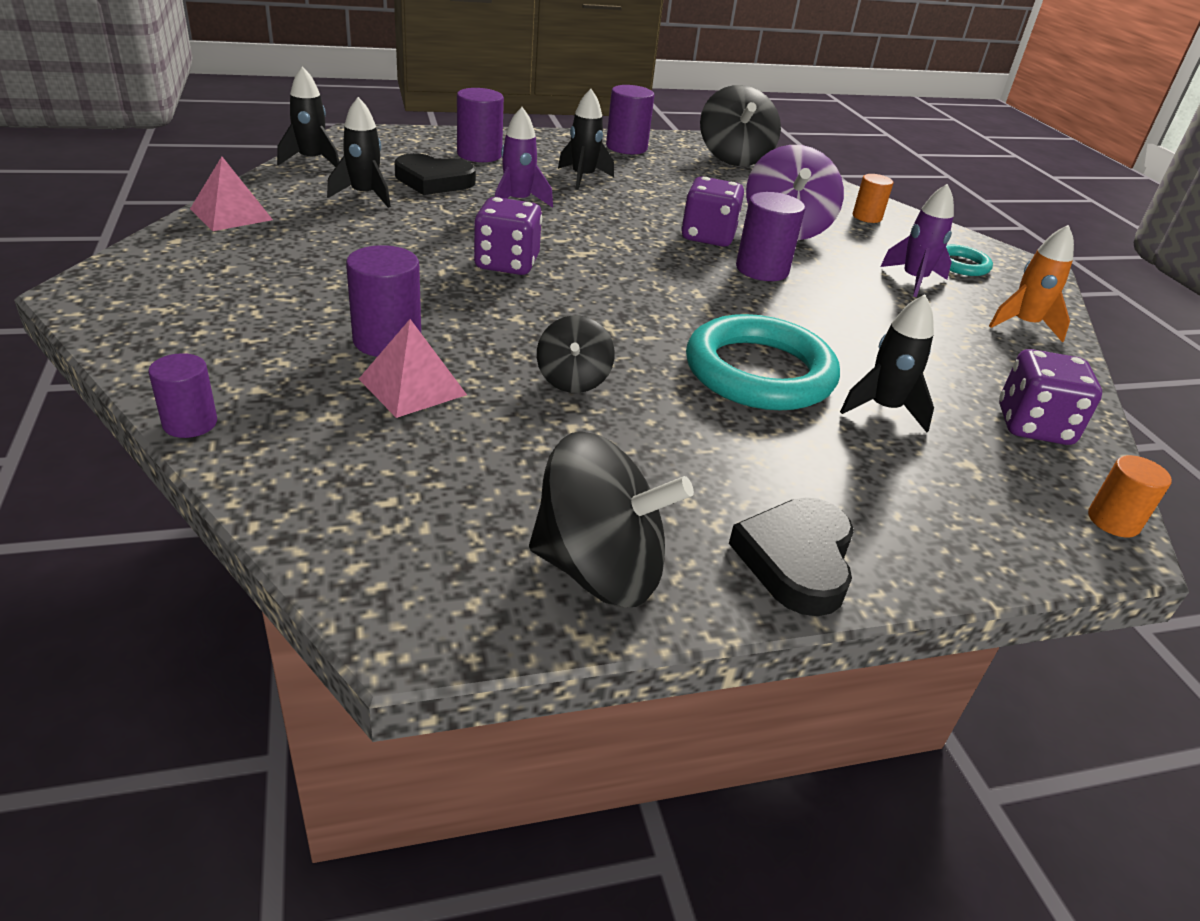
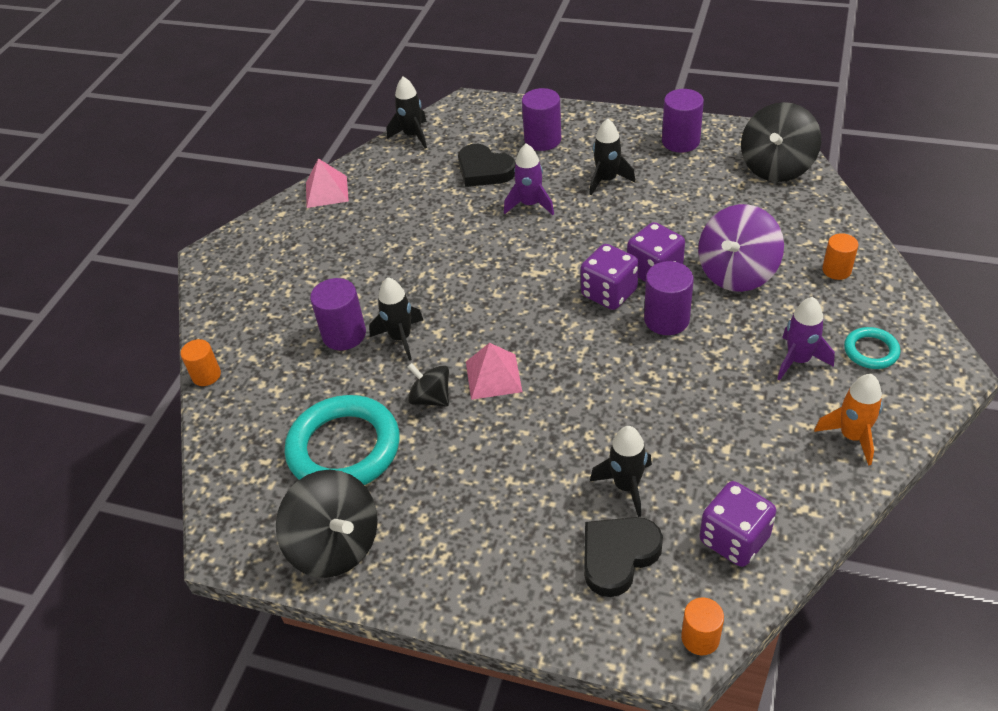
camera: 40 degrees right, 10 degrees up
(190, 423) = (206, 375): purple cylinder -> orange cylinder
(364, 195) = (423, 182): black rocket -> black rocket (401, 338)
(412, 386) = (333, 378): pink pyramid -> pink pyramid (493, 376)
(506, 264) = (470, 275): purple dice -> purple dice (609, 293)
(573, 380) = (431, 398): black spinning top -> black spinning top turned 90 degrees clockwise
(759, 372) = (564, 426): turquoise ring -> turquoise ring (344, 448)
(796, 560) = (448, 581): black heart -> black heart (618, 556)

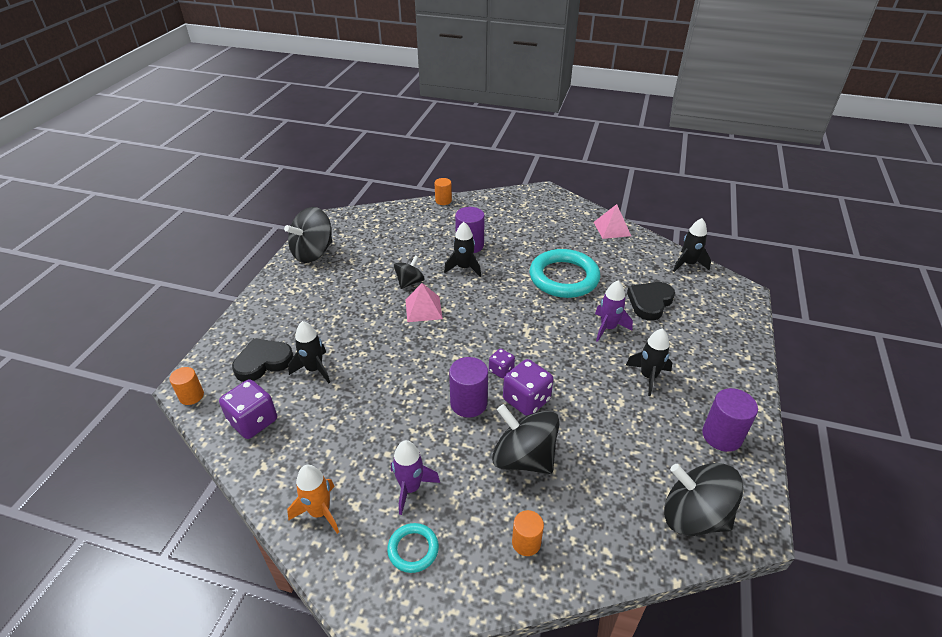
camera: 85 degrees right, 5 degrees down
(344, 448) = (378, 251): turquoise ring -> turquoise ring (564, 277)
(542, 140) = (700, 337): purple cylinder -> none
(609, 293) = (501, 370): purple dice -> purple dice, size x0.56
(618, 556) = (263, 362): black heart -> black heart turned 75 degrees counterclockwise
(736, 273) = (523, 458): purple spinning top -> black spinning top

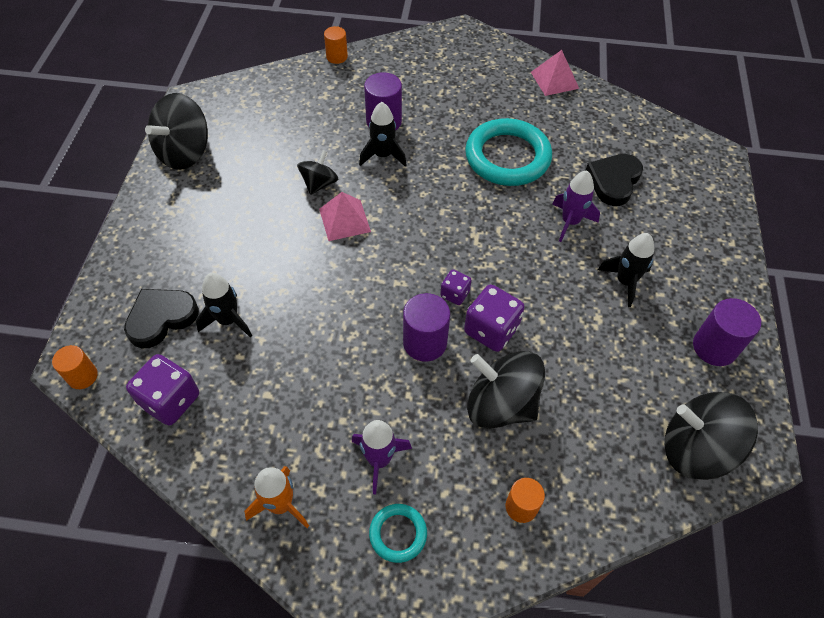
camera: 10 degrees left, 15 degrees up
(688, 264) = (651, 122): black rocket -> none

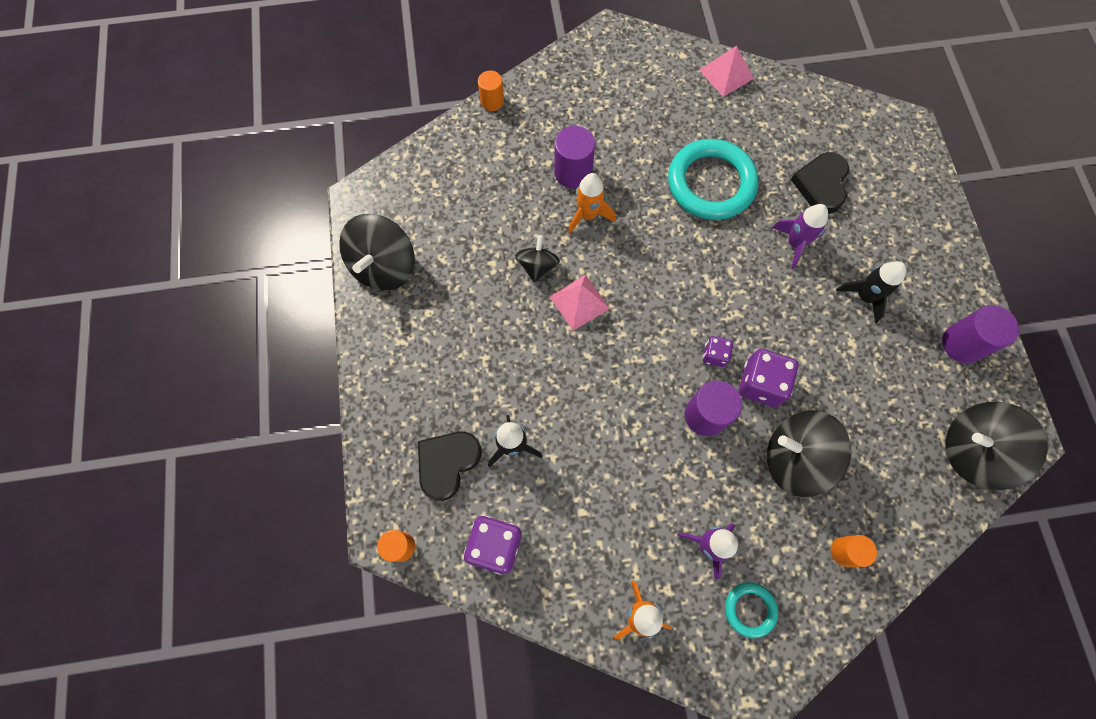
camera: 15 degrees left, 15 degrees up
(383, 156) = (588, 215): black rocket -> orange rocket

